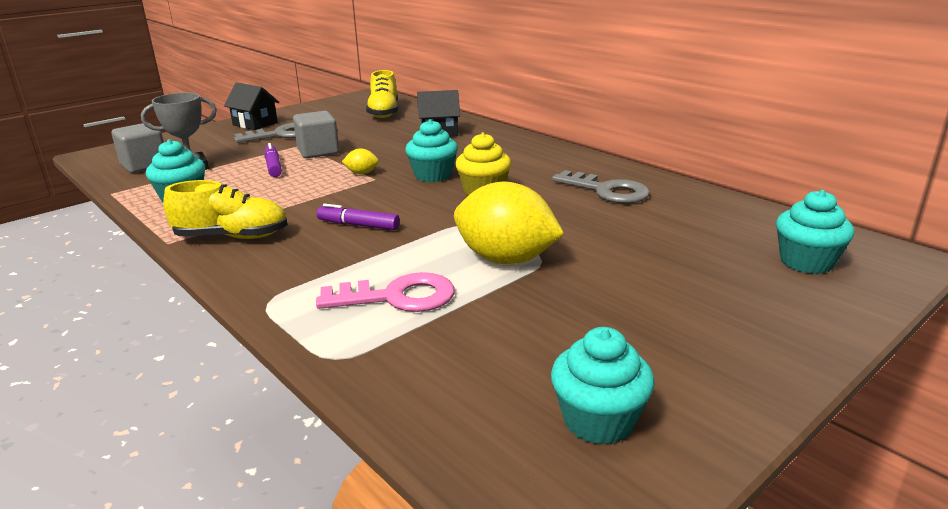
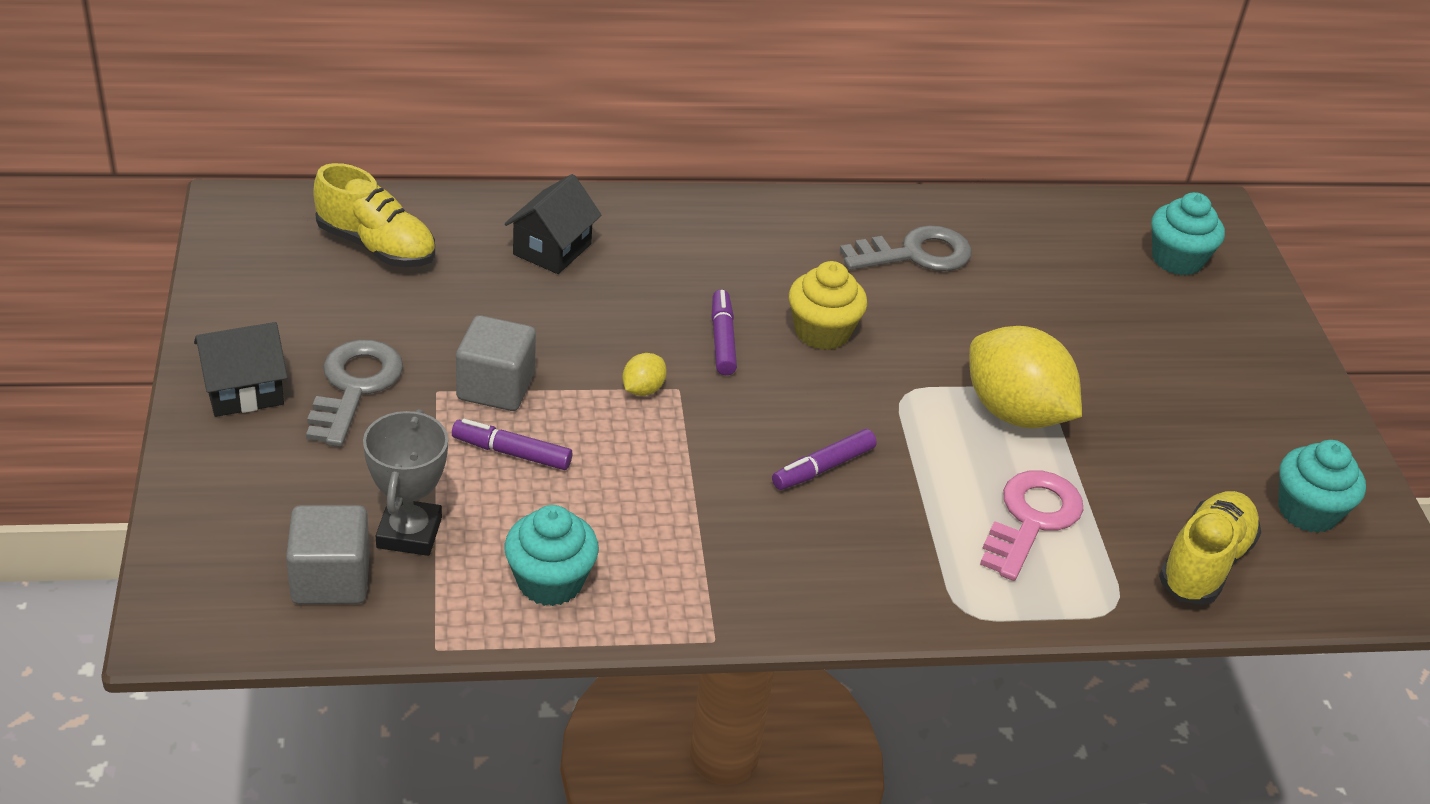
camera: 60 degrees left, 15 degrees up
(232, 237) = (752, 579): yellow shoe -> yellow shoe (1204, 564)
(433, 175) = (722, 339): turquoise cupcake -> purple marker
(506, 259) = (1014, 412): yellow lemon -> yellow lemon turned 75 degrees clockwise

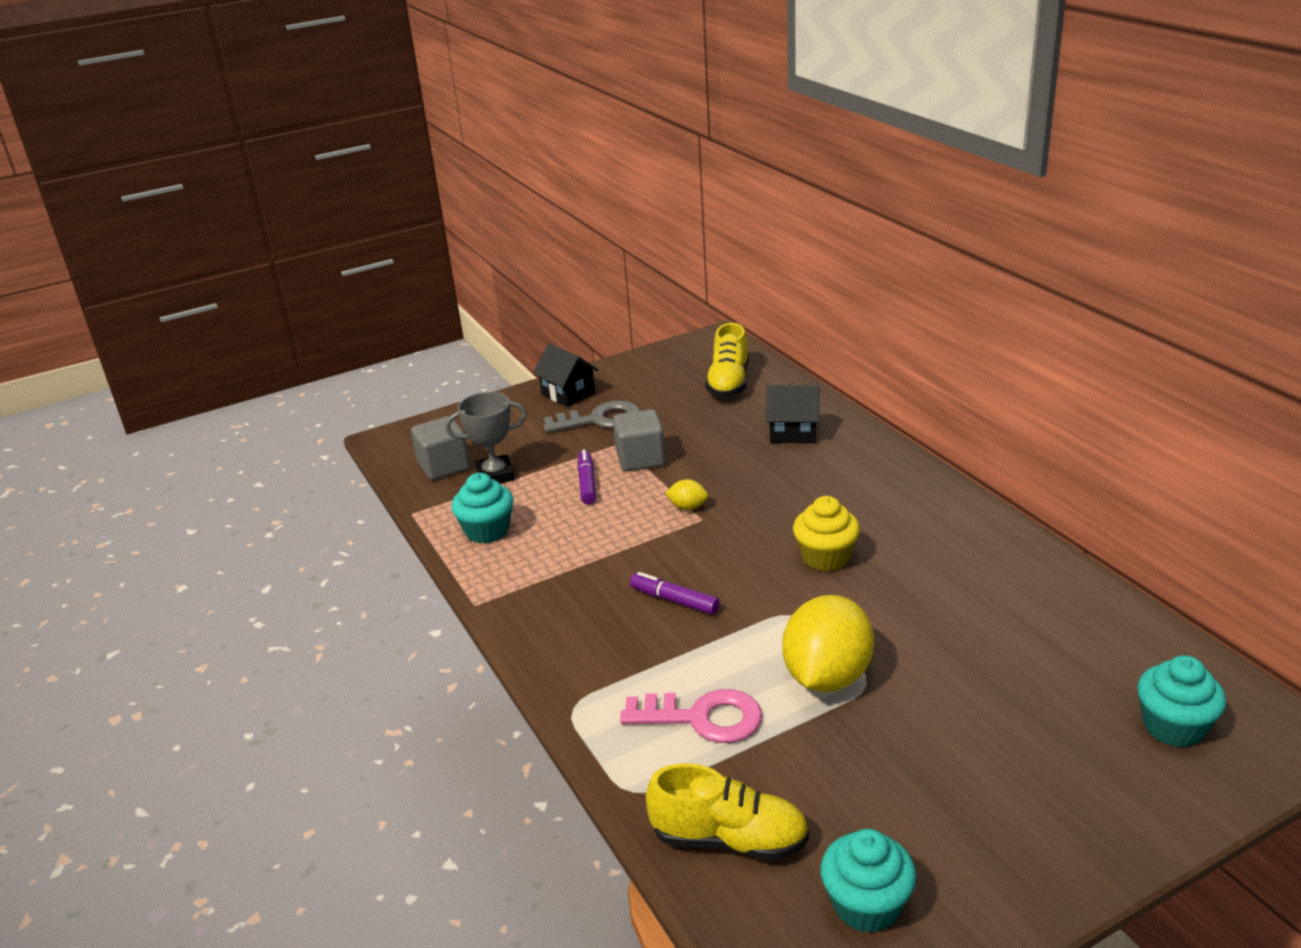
camera: 75 degrees right, 10 degrees down
(722, 339) = (771, 520): purple marker -> none
(915, 254) = (977, 573): grey key -> none

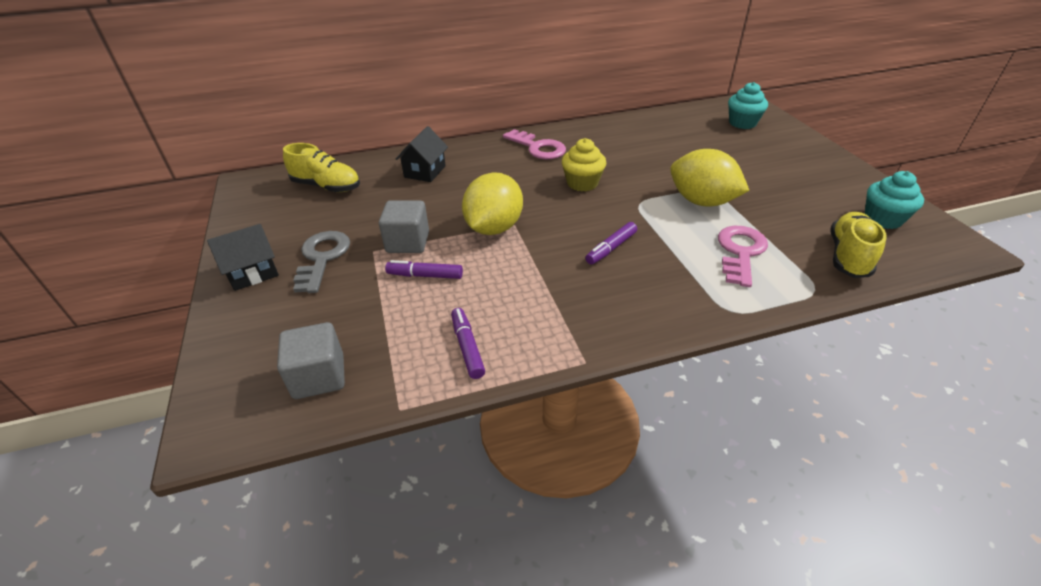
camera: 80 degrees left, 10 degrees up
(487, 531) = (467, 347): turquoise cupcake -> purple marker
(495, 475) = (368, 335): grey trophy -> none
(687, 507) = (494, 228): yellow lemon -> yellow lemon, size x2.37
(910, 504) = (538, 148): none -> pink key

